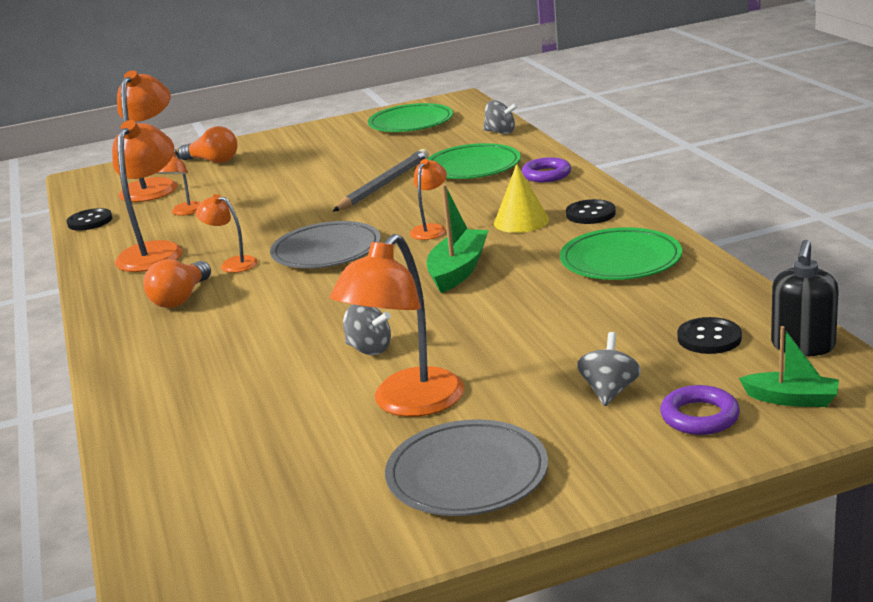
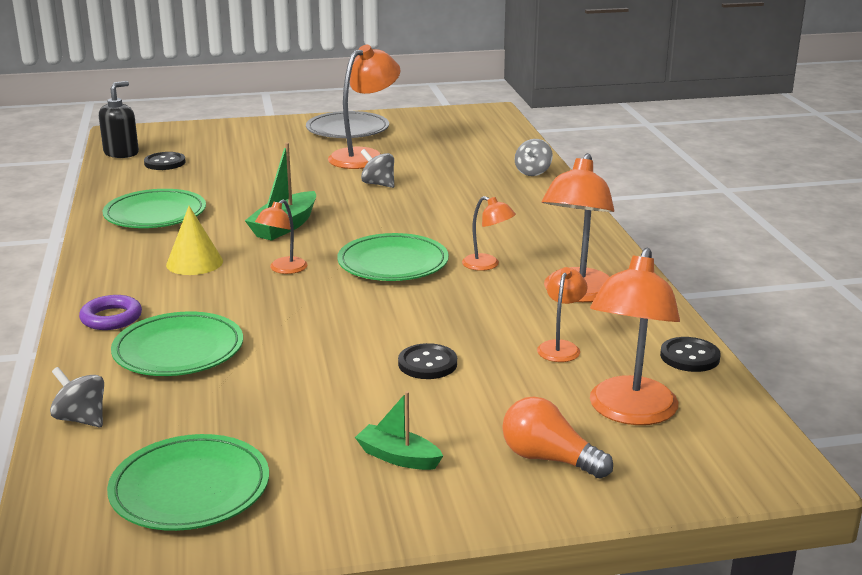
camera: 175 degrees left, 0 degrees up
(181, 298) = (530, 239): orange light bulb -> none
(326, 251) = (393, 263): grey plate -> green plate
(384, 185) = (302, 342): grey pencil -> none
(590, 214) = (127, 259): black button -> black button (427, 364)
(609, 391) = (249, 148): grey spinning top -> grey spinning top (533, 172)
(699, 416) = (216, 135): purple ring -> none
(791, 399) = (163, 135): green boat -> green boat (398, 457)

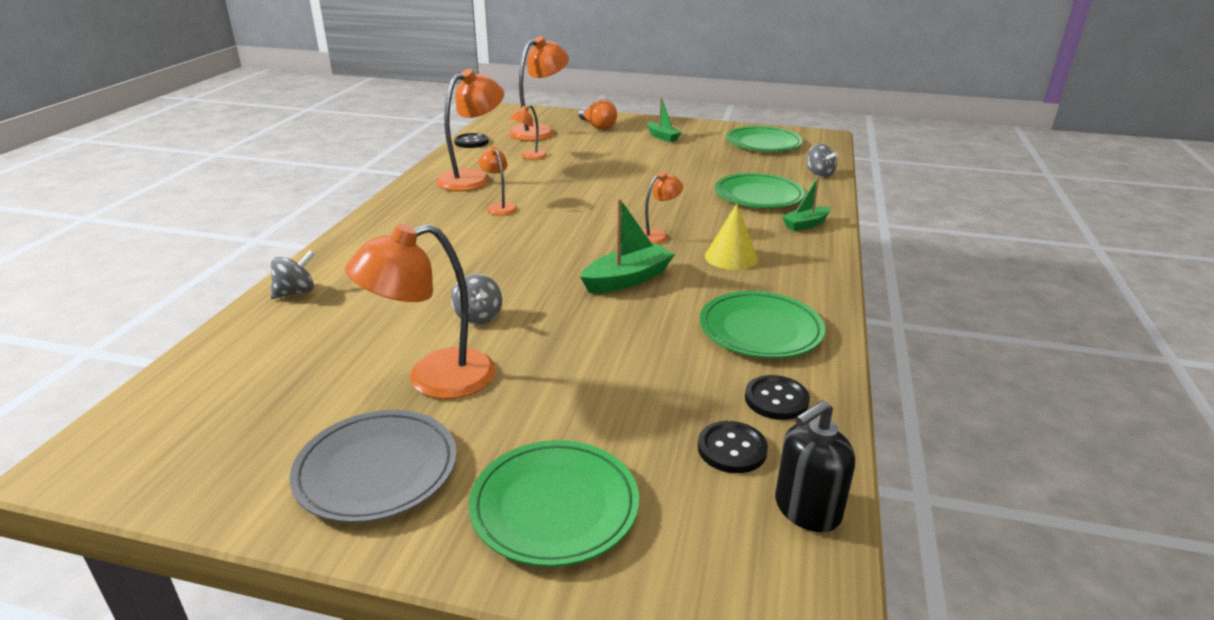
camera: 155 degrees left, 5 degrees up
(111, 318) = (805, 224): purple ring -> green boat
(393, 263) = (566, 222): green plate -> green plate (554, 506)
(427, 364) = (611, 163): black button -> black button (776, 399)

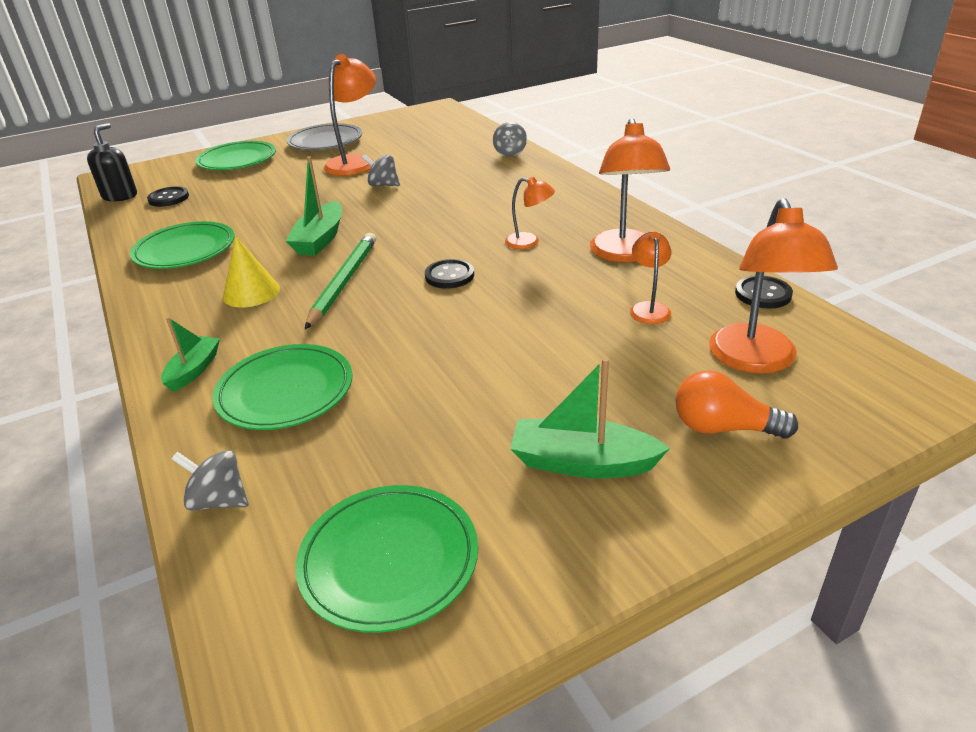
camera: 140 degrees right, 5 degrees up
(657, 235) = (344, 282): orange lamp -> green pencil
(662, 137) = (582, 462): green boat -> green boat, size x1.55
(776, 399) = (153, 222): black button -> black button (449, 276)

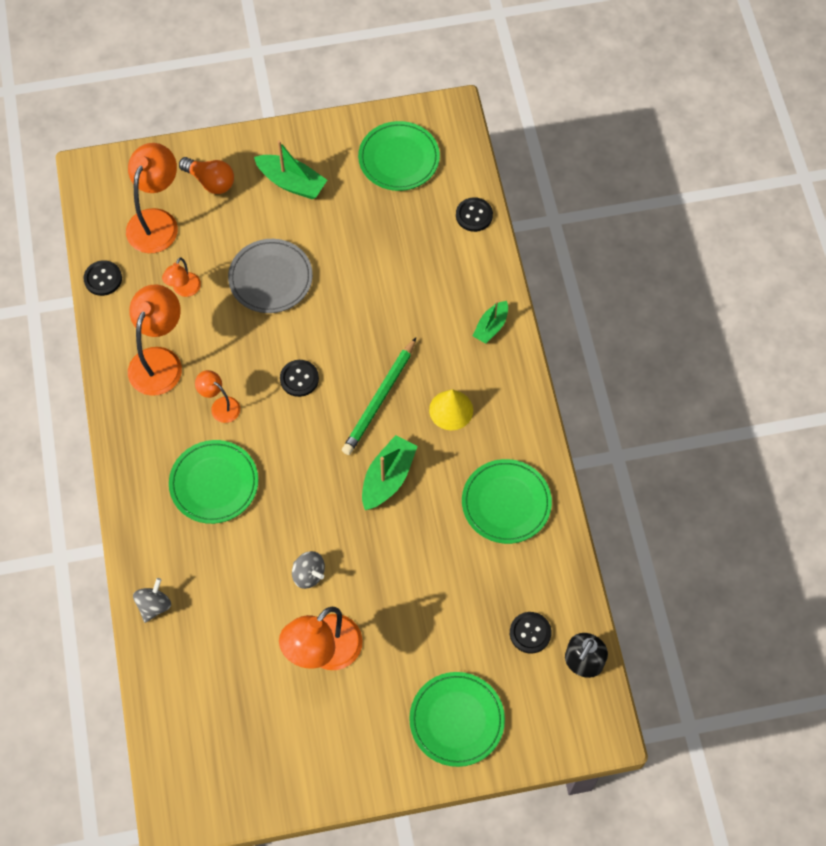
camera: 165 degrees left, 30 degrees up
(219, 500) = (474, 215): grey spinning top -> black button
(285, 391) = (434, 286): green plate -> green plate (214, 483)
(325, 141) = (346, 740): grey plate -> grey plate (270, 278)

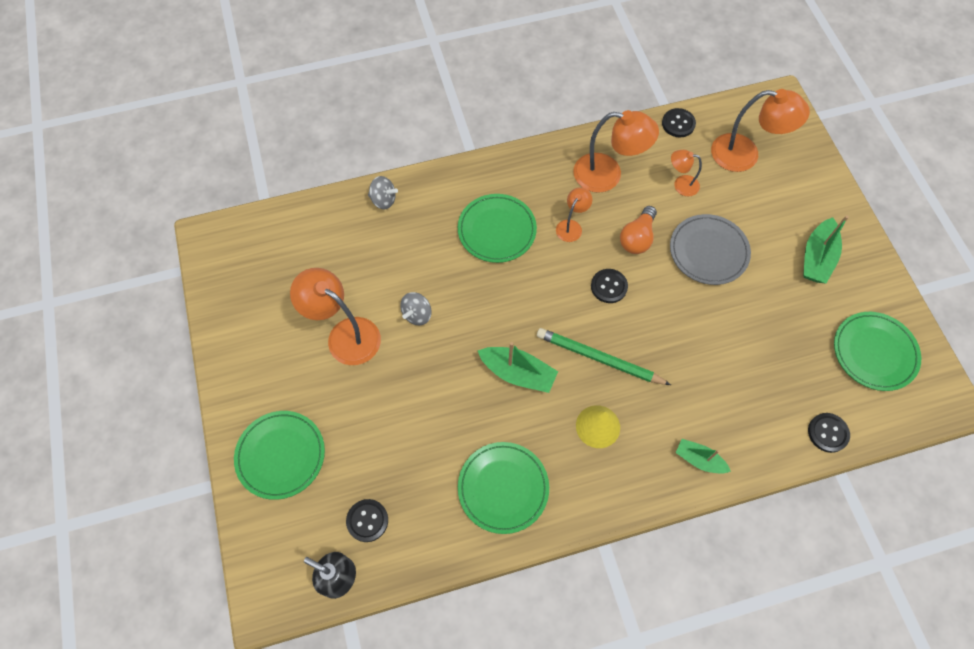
camera: 85 degrees right, 0 degrees up
(210, 181) = (798, 191): orange light bulb -> orange light bulb (637, 238)

